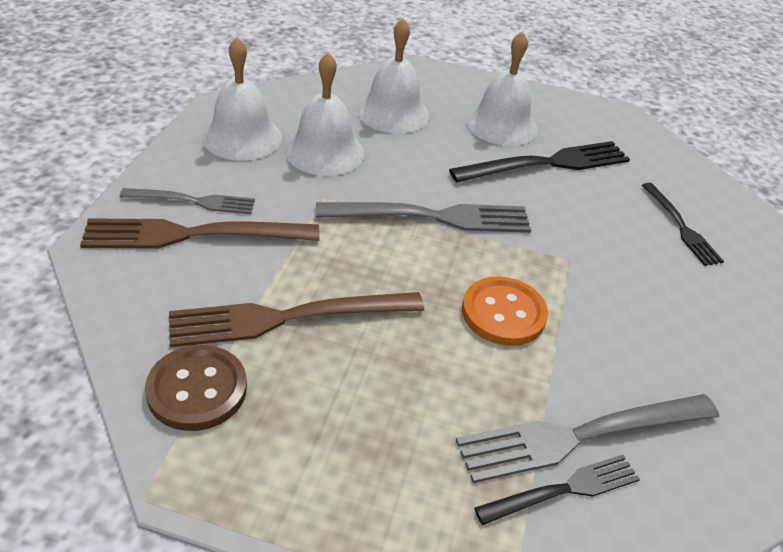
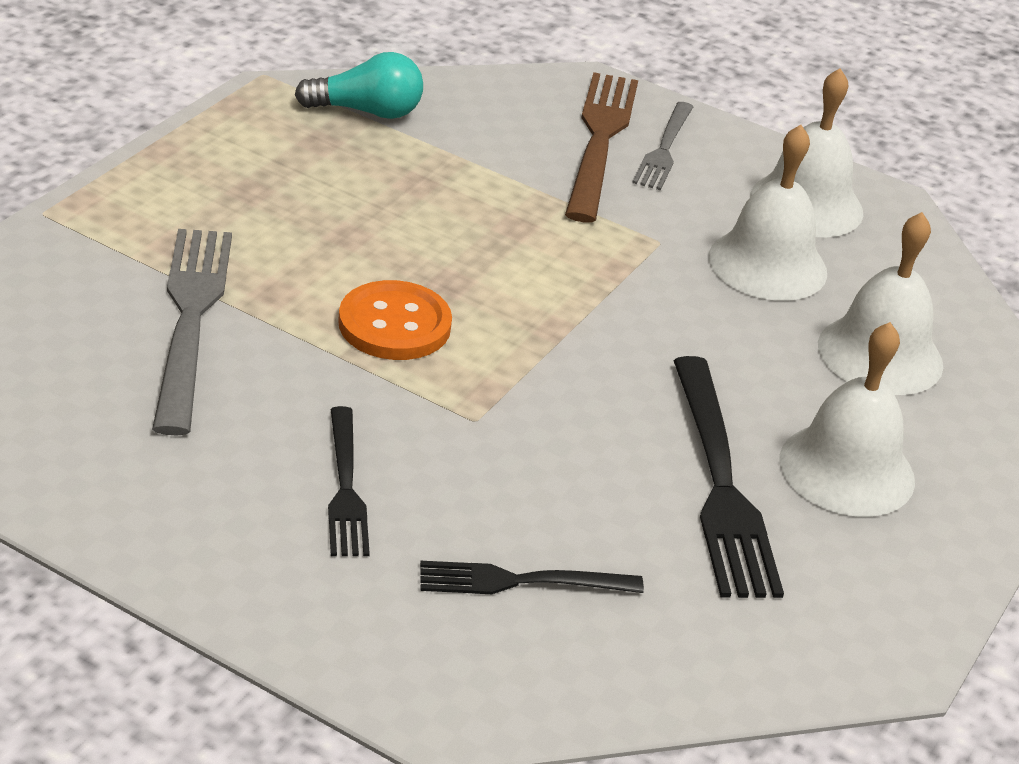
camera: 105 degrees right, 5 degrees down
(197, 389) = (367, 111): brown button -> turquoise light bulb
(285, 318) = (443, 173): brown fork -> none
(434, 217) = (599, 323): grey fork -> none
(565, 489) = (136, 285): black fork -> black fork (346, 489)

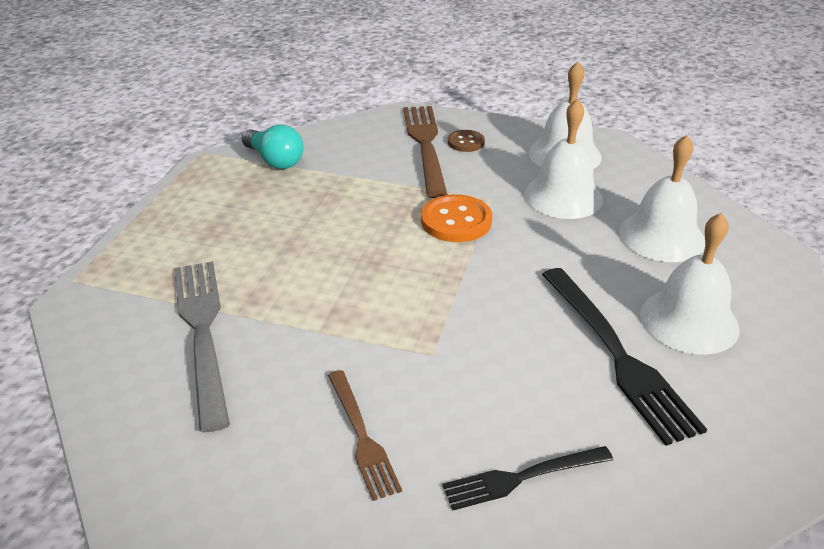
camera: 10 degrees left, 0 degrees up
(346, 489) = (362, 437): black fork -> brown fork
(367, 111) = (275, 161): turquoise light bulb -> turquoise light bulb turned 60 degrees clockwise
(394, 324) = (347, 298): orange button -> orange button (456, 221)
(664, 150) = (466, 142): grey fork -> brown button

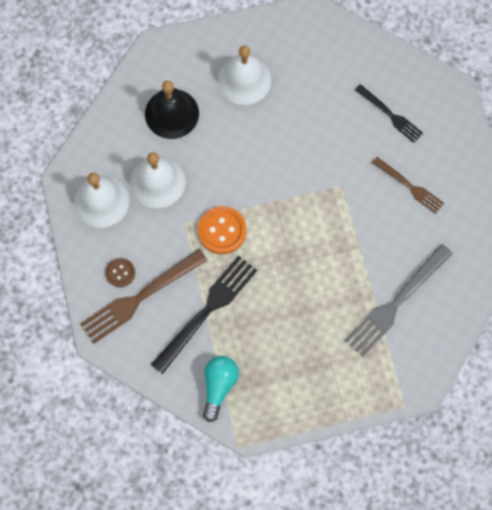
camera: 120 degrees left, 35 degrees up
(362, 437) = (410, 187): brown fork -> brown fork turned 90 degrees clockwise
(619, 356) = (292, 103): black fork -> black fork (207, 310)
(661, 236) = (172, 113): white bell -> black bell

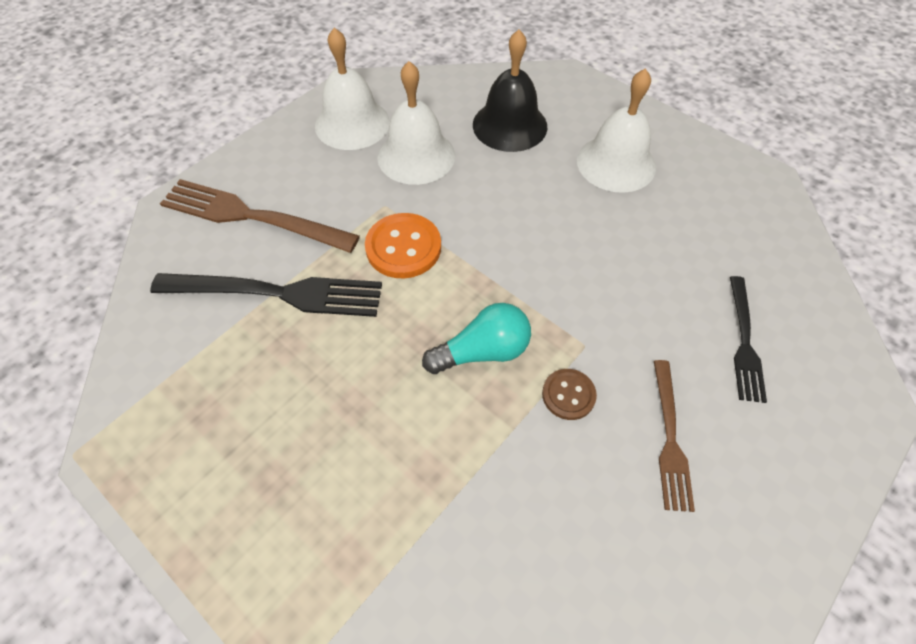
camera: 55 degrees right, 15 degrees down
(120, 273) = (273, 182): brown button -> brown button (568, 395)
(219, 386) = (166, 370): turquoise light bulb -> turquoise light bulb (483, 351)
(395, 304) = (460, 547): grey fork -> none

